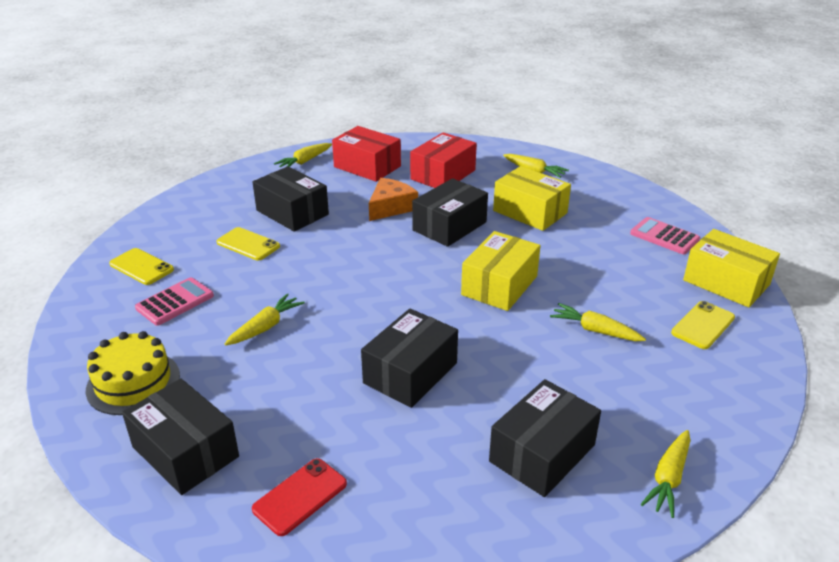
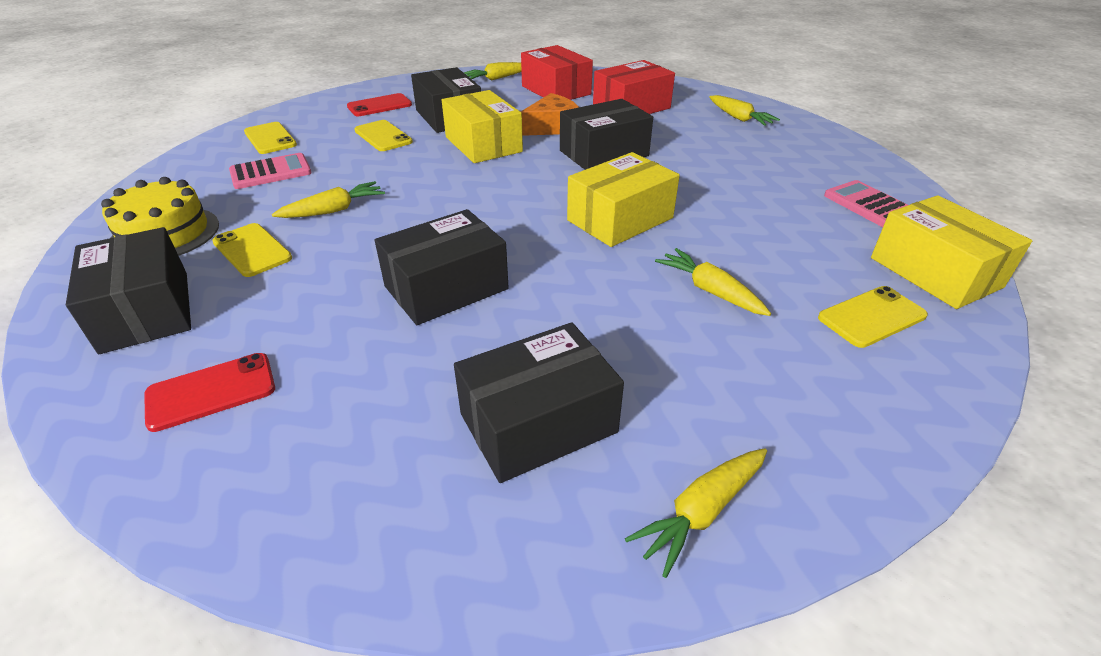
camera: 20 degrees right, 5 degrees up
(217, 211) = (379, 106): none -> red phone
(227, 379) = (252, 250): none -> yellow phone
(530, 212) = (708, 154): yellow box -> yellow box (483, 144)

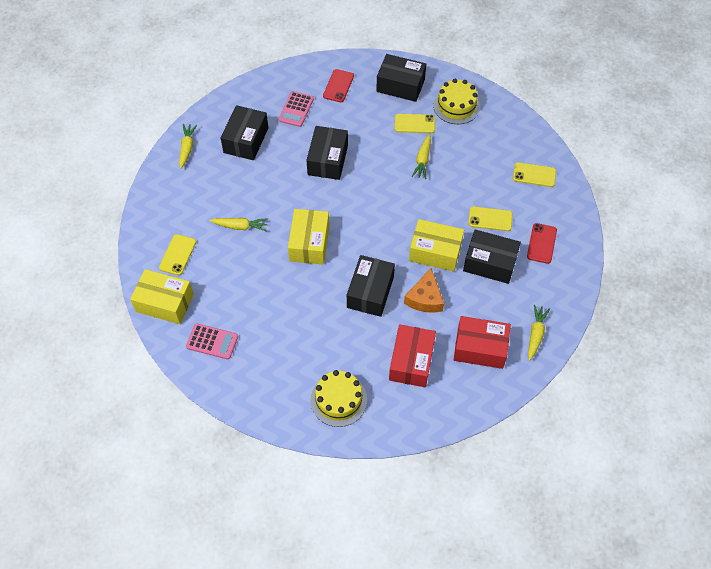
camera: 135 degrees right, 20 degrees up
(271, 172) = (487, 157): pink calculator -> pink calculator (296, 109)
(739, 118) = (338, 400): yellow carrot -> yellow cake

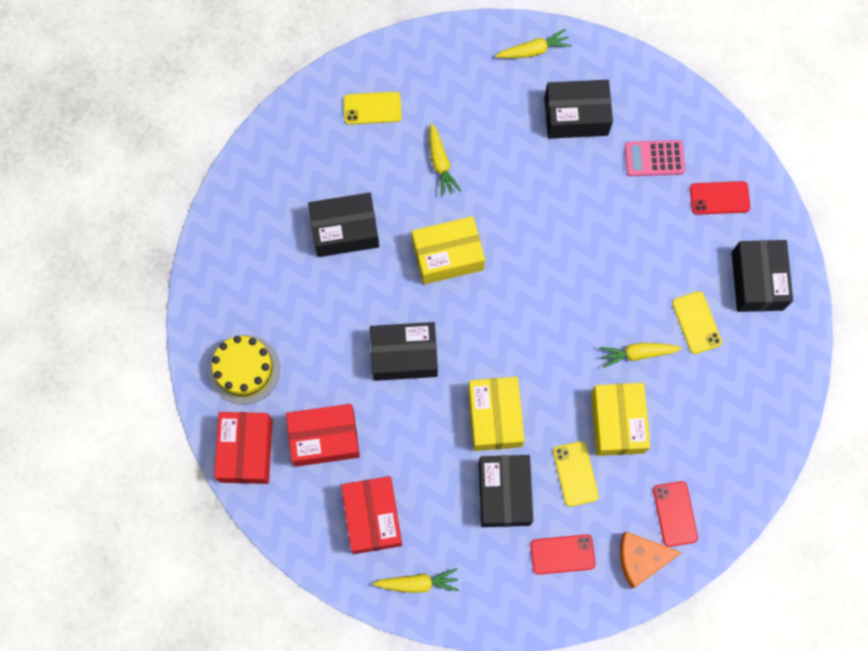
camera: 70 degrees right, 15 degrees up
(165, 303) = (302, 123): yellow box -> yellow box (617, 422)
(212, 341) = (270, 197): pink calculator -> none
(328, 160) = (586, 230): black box -> black box (345, 230)
(401, 417) = (246, 451): none -> red box
(425, 298) = (420, 426): orange cheese -> orange cheese (641, 559)
(456, 106) = (753, 370): yellow cake -> none
(534, 175) = (675, 514): yellow phone -> red phone

